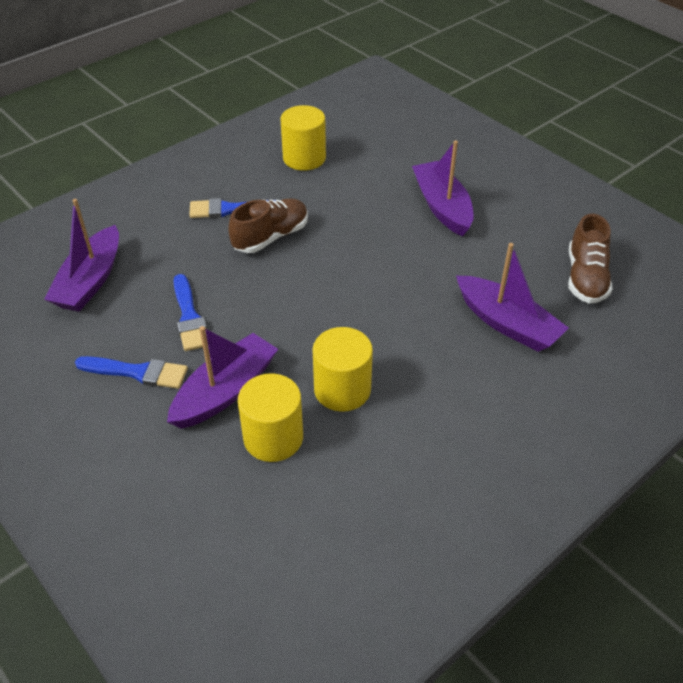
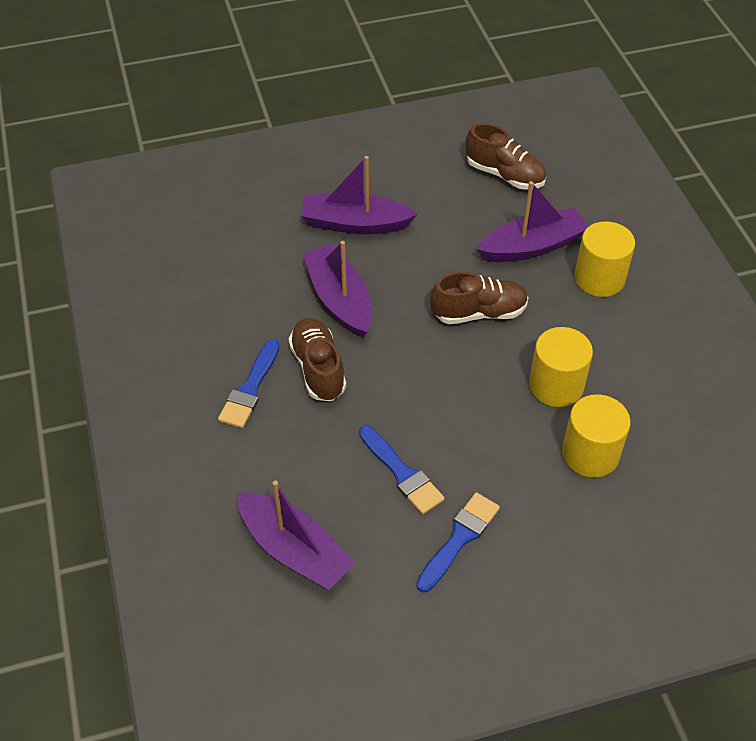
camera: 65 degrees left, 5 degrees up
(189, 317) = (402, 473): blue brush -> blue brush turned 45 degrees clockwise
(225, 391) = (518, 473): purple boat -> purple boat (339, 299)
(304, 158) = (203, 297): yellow cylinder -> yellow cylinder (599, 278)
(395, 311) = (479, 313): none -> brown shoe

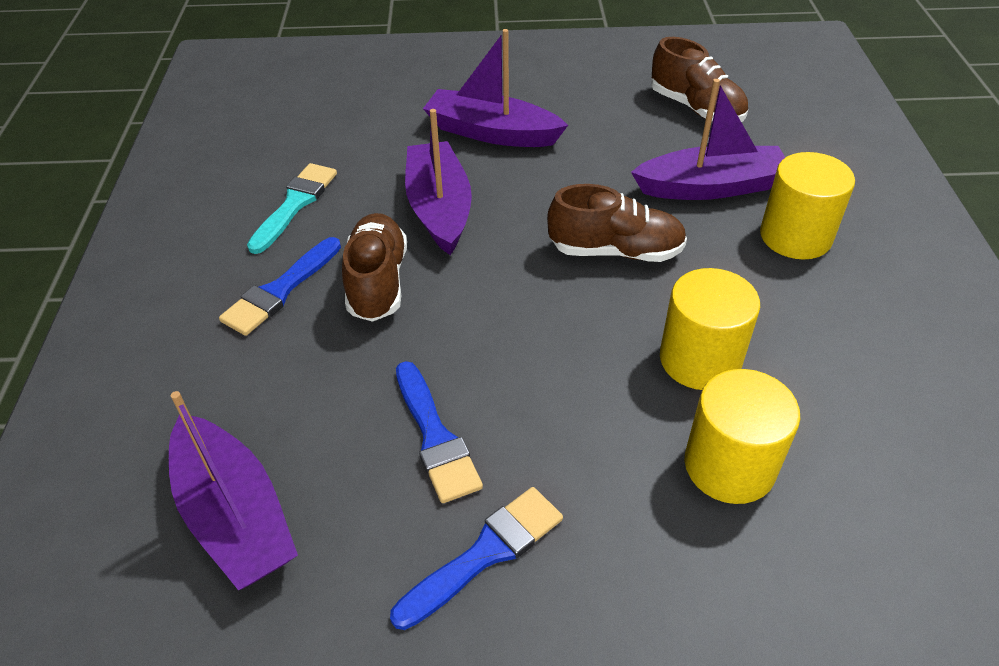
camera: 15 degrees right, 5 degrees down
(228, 315) = (295, 204): none -> turquoise brush

